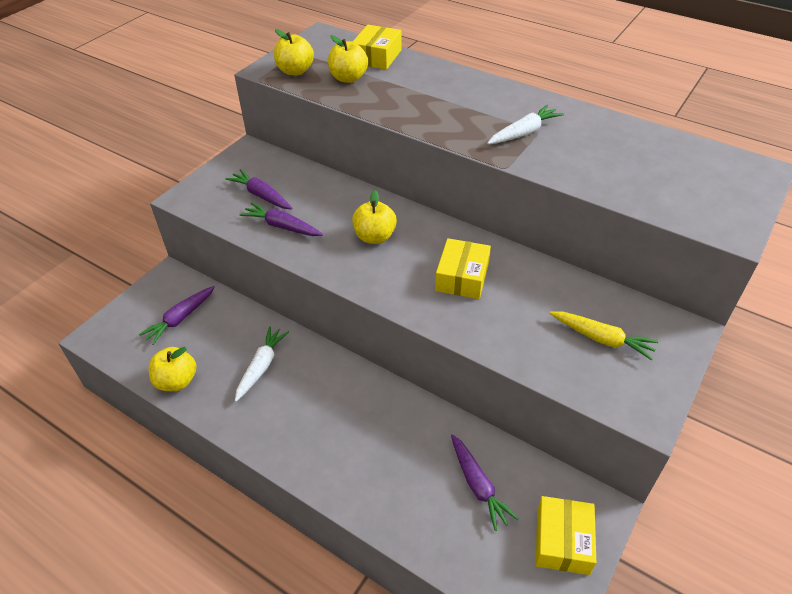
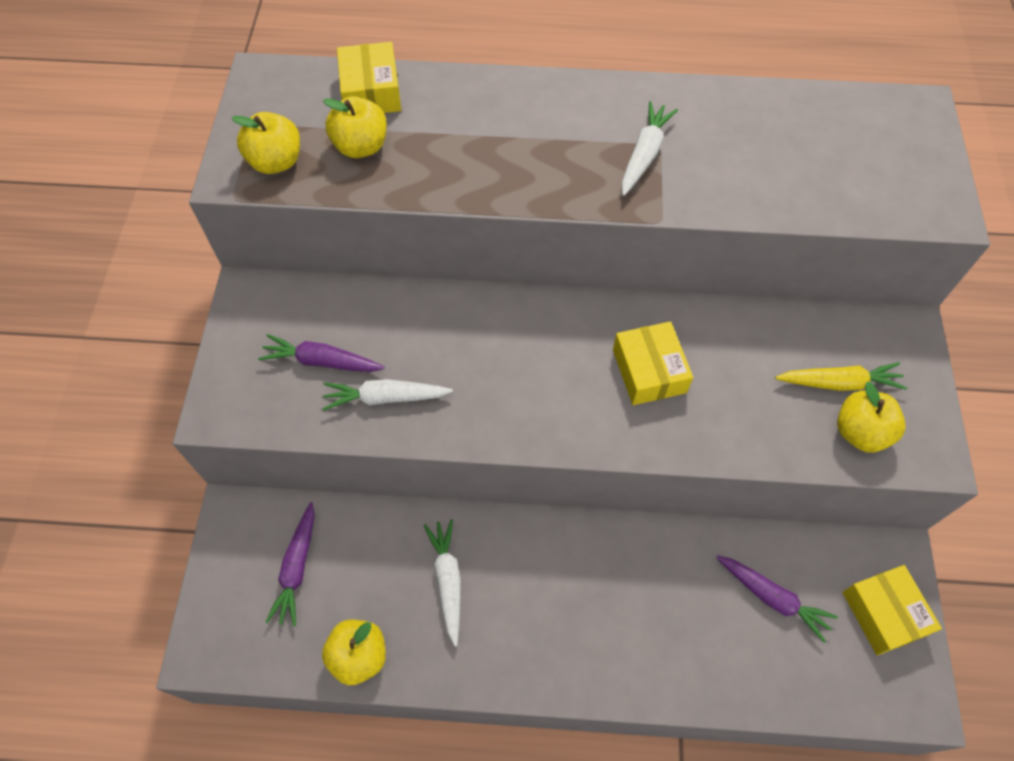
camera: 30 degrees left, 15 degrees up
(282, 226) = (385, 398): purple carrot -> white carrot
(374, 237) = (511, 360): yellow apple -> yellow apple (860, 432)

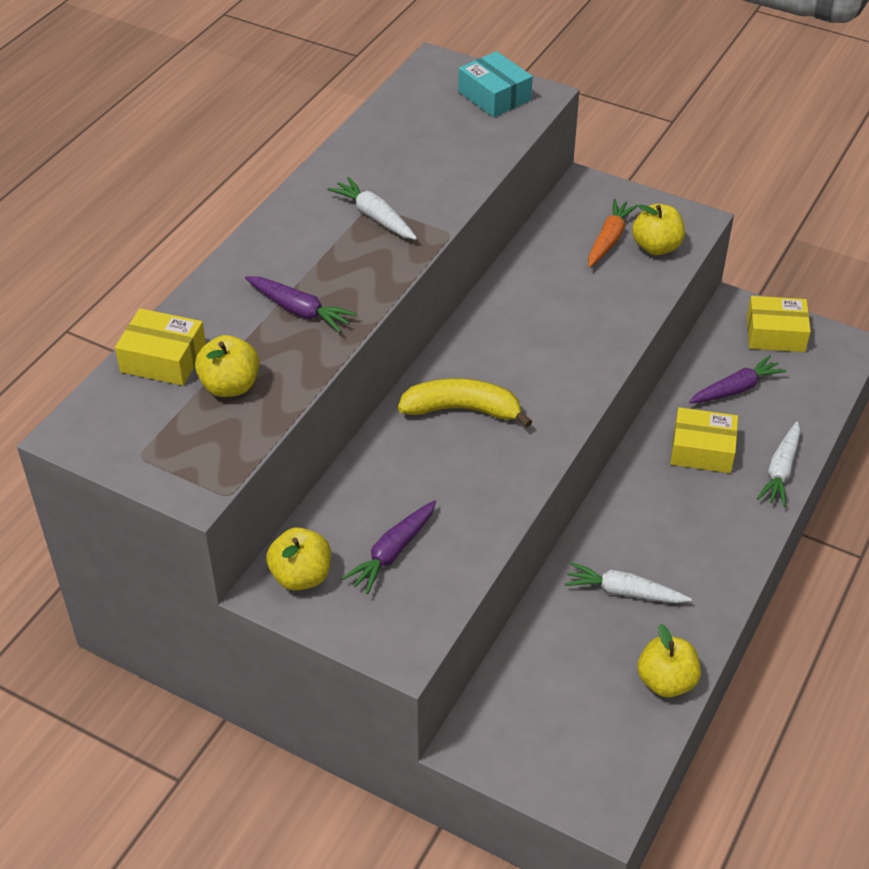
camera: 65 degrees left, 15 degrees down
(276, 162) = (203, 451): yellow apple -> yellow apple (301, 576)
(297, 568) = (555, 706): purple carrot -> purple carrot (299, 310)
(385, 398) = (462, 517): white carrot -> white carrot (780, 470)
(517, 347) = (462, 409): none -> yellow banana
(649, 371) = (536, 338): yellow box -> yellow box (702, 450)
(839, 383) = (609, 239): yellow carrot -> orange carrot
(909, 175) = (494, 96): none -> turquoise box

